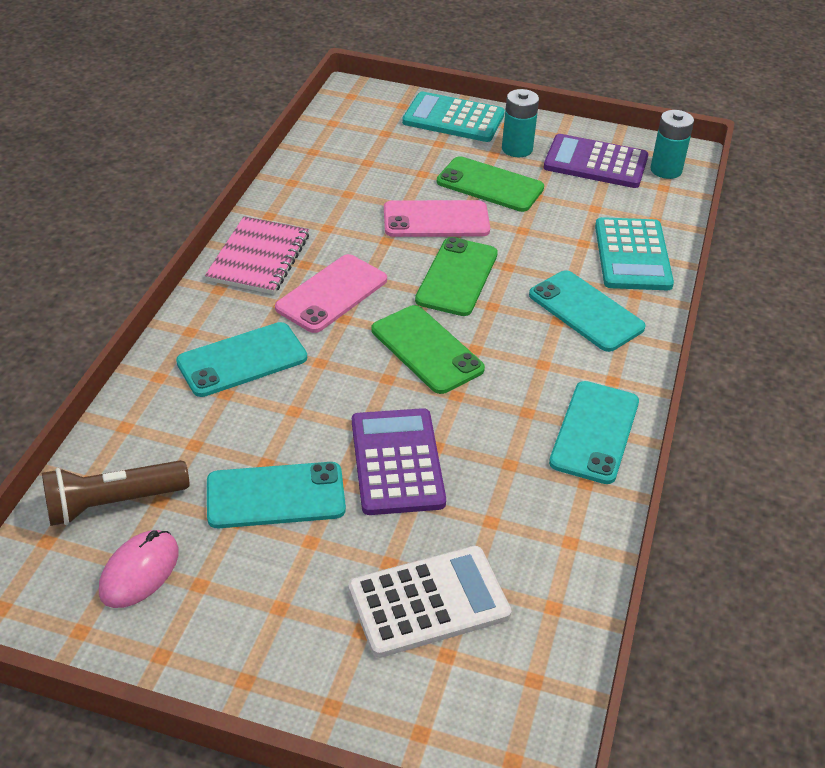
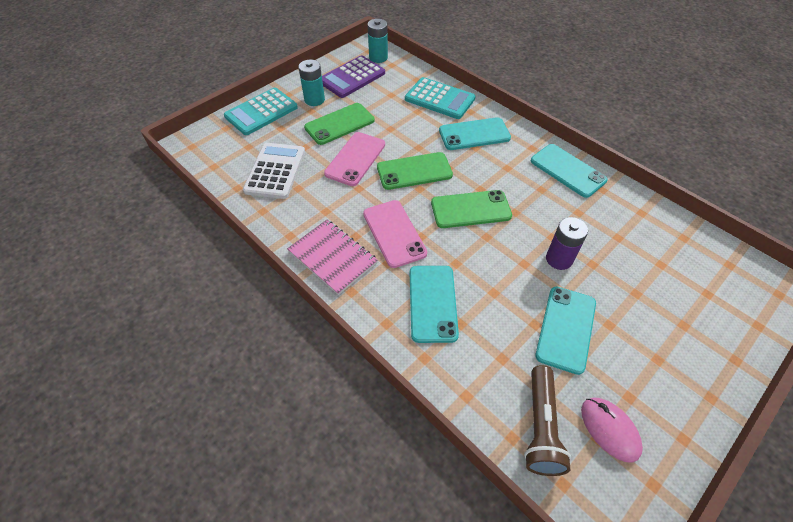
camera: 60 degrees left, 10 degrees up
(397, 462) = (559, 259): purple calculator -> purple battery
(428, 602) = (669, 286): white calculator -> white calculator (275, 171)
(457, 277) = (414, 171): green phone -> green phone turned 60 degrees counterclockwise

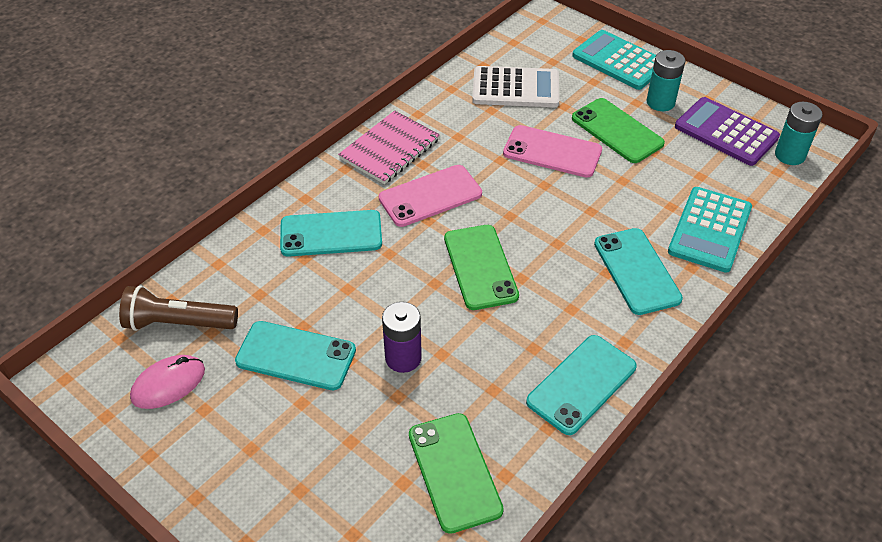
camera: 85 degrees right, 5 degrees down
(414, 171) = (541, 209): green phone -> green phone (454, 472)

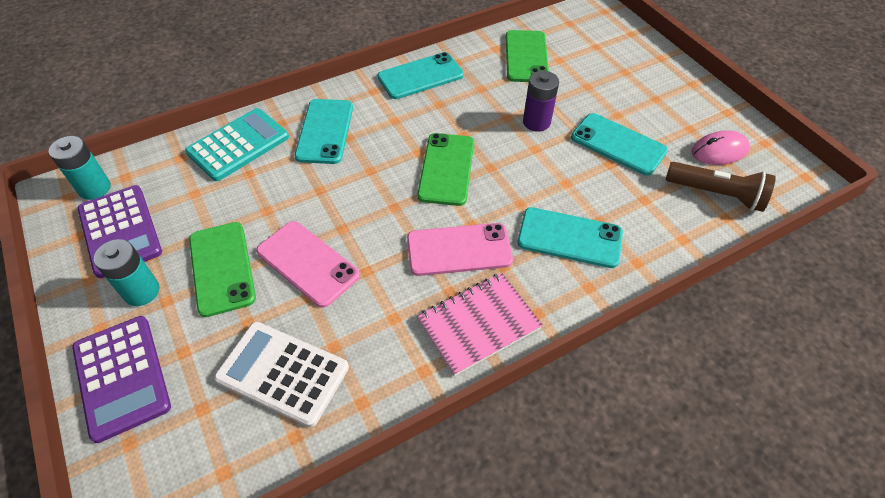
camera: 160 degrees left, 5 degrees up
(619, 61) = (122, 377): turquoise calculator -> purple calculator

